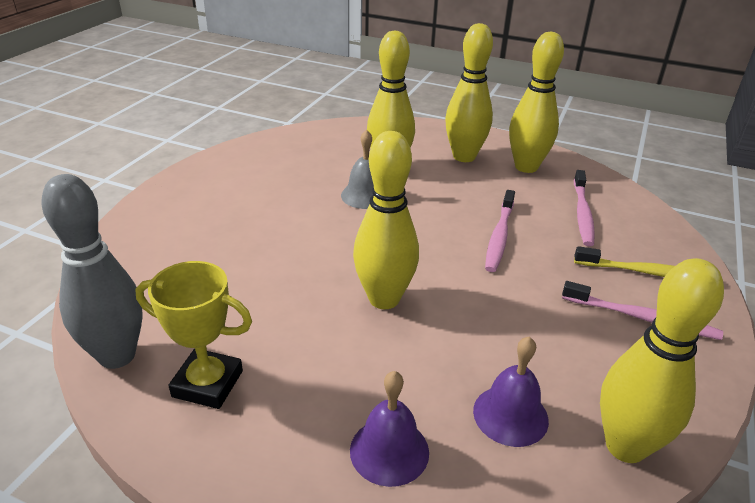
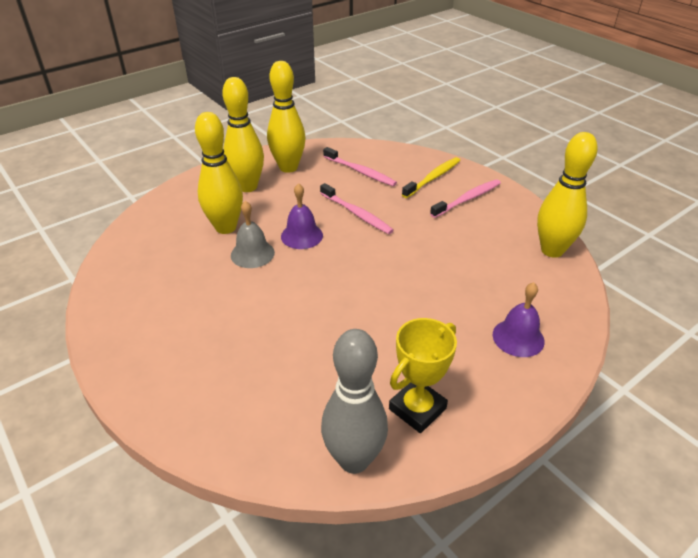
camera: 60 degrees left, 5 degrees up
(384, 299) = (384, 290): yellow bowling pin -> none
(510, 415) = (514, 279): purple bell -> purple bell (301, 236)

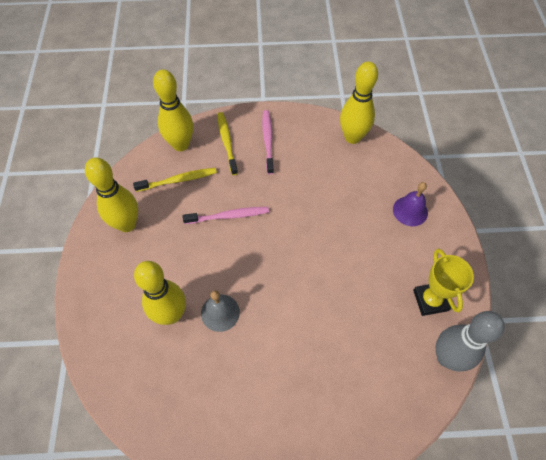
camera: 55 degrees left, 20 degrees up
(247, 187) = (128, 269): yellow bowling pin -> yellow bowling pin (181, 145)
(301, 236) = (225, 267): purple bell -> none
(360, 172) = (178, 180): pink toothbrush -> yellow toothbrush

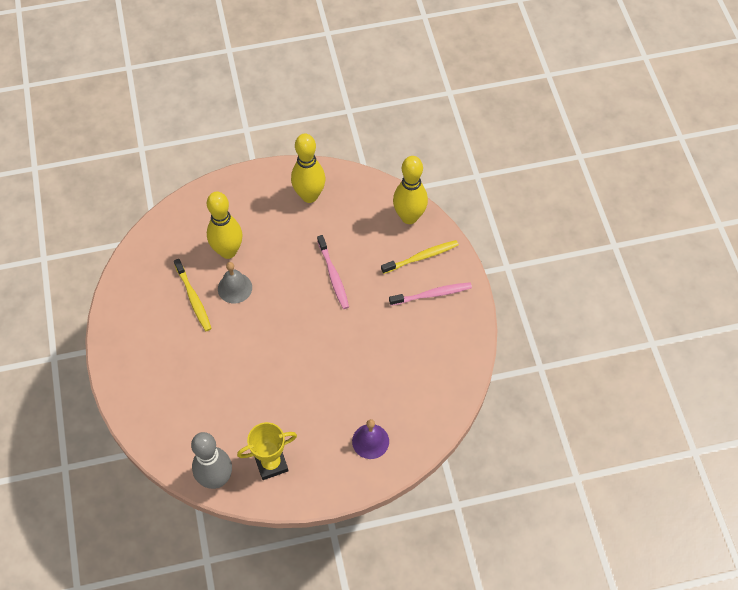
camera: 80 degrees right, 0 degrees up
(178, 180) = (366, 225): yellow toothbrush -> yellow toothbrush (193, 298)
(352, 137) = (456, 377): yellow bowling pin -> none

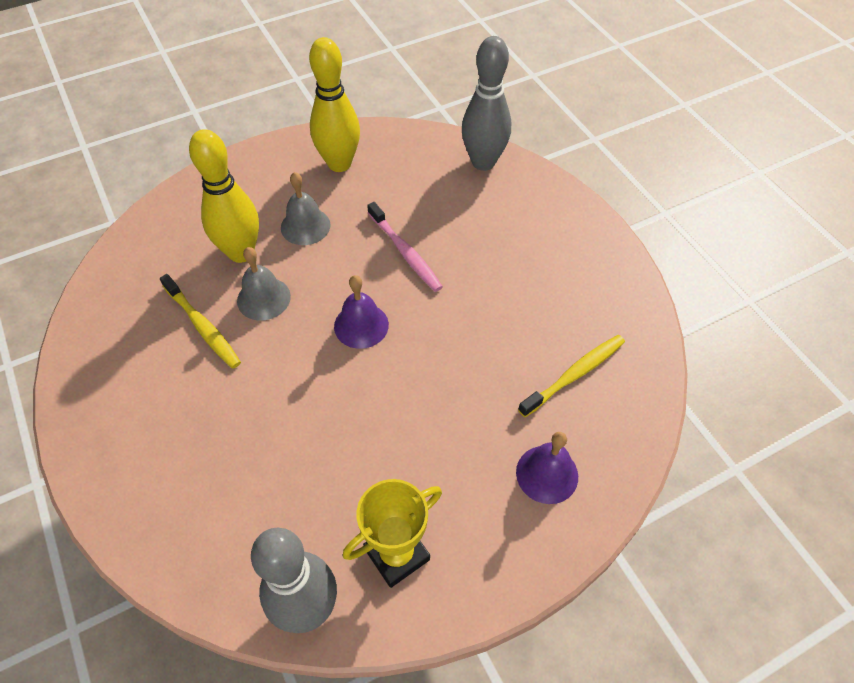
camera: 15 degrees left, 5 degrees down
(274, 240) = (305, 226): none -> grey bell
(290, 321) = (361, 325): none -> purple bell
(409, 217) = (483, 162): yellow bowling pin -> grey bowling pin
(421, 257) = (519, 205): yellow toothbrush -> yellow toothbrush (574, 374)
(432, 294) = (553, 247): pink toothbrush -> none

